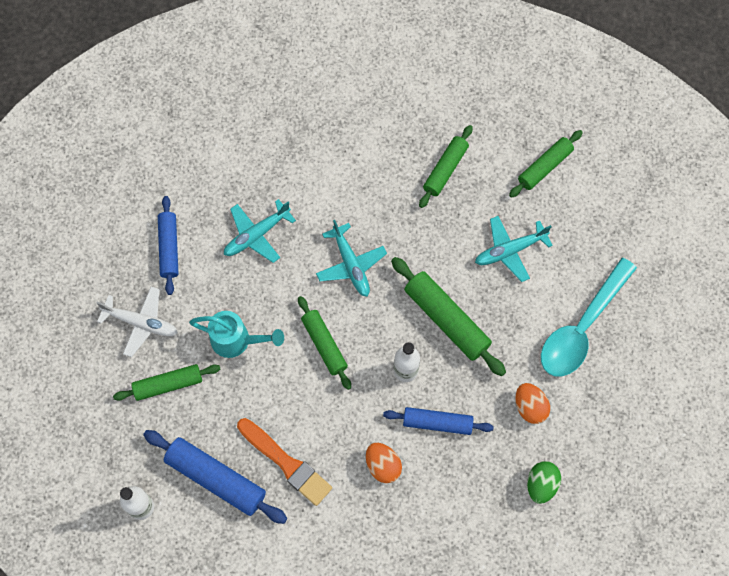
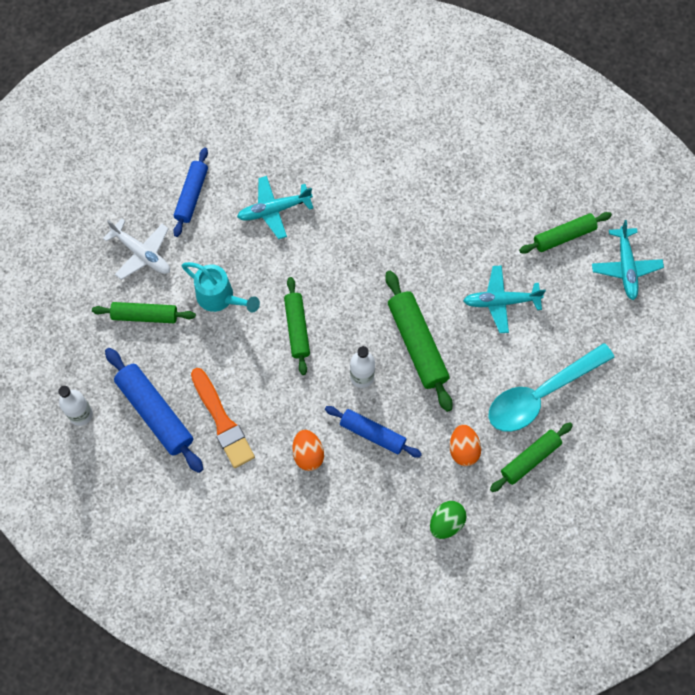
camera: 20 degrees right, 0 degrees up
(350, 264) = (349, 264): turquoise plane -> turquoise plane (625, 267)
(445, 169) = (469, 208): green rolling pin -> green rolling pin (530, 459)

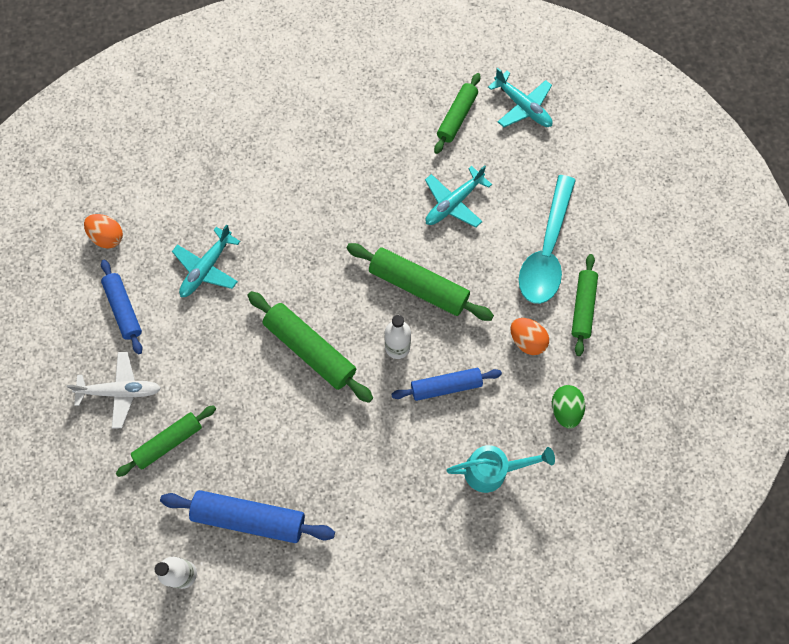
camera: 40 degrees left, 0 degrees up
(220, 298) = (223, 376): turquoise watering can -> turquoise watering can (493, 470)
(222, 421) = (314, 477): orange brush -> none
(297, 328) = (310, 350): green rolling pin -> green rolling pin, size x1.50
(308, 454) = (409, 446): orange egg -> orange egg (108, 237)

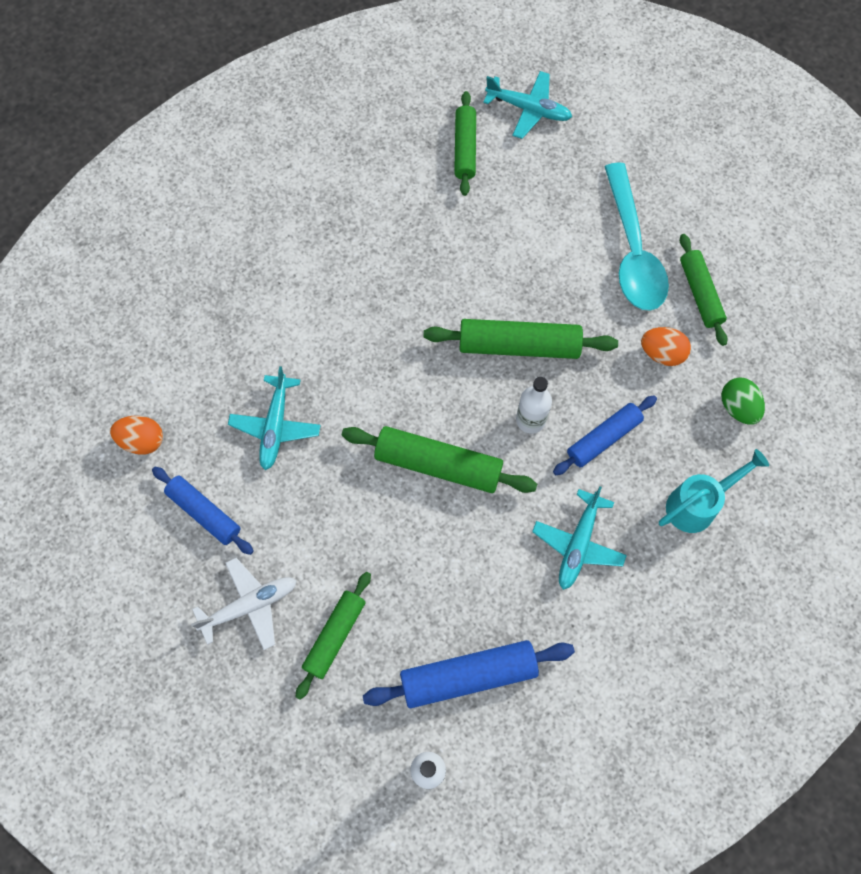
camera: 25 degrees left, 0 degrees up
(454, 203) = (509, 241): turquoise plane -> turquoise plane (578, 543)

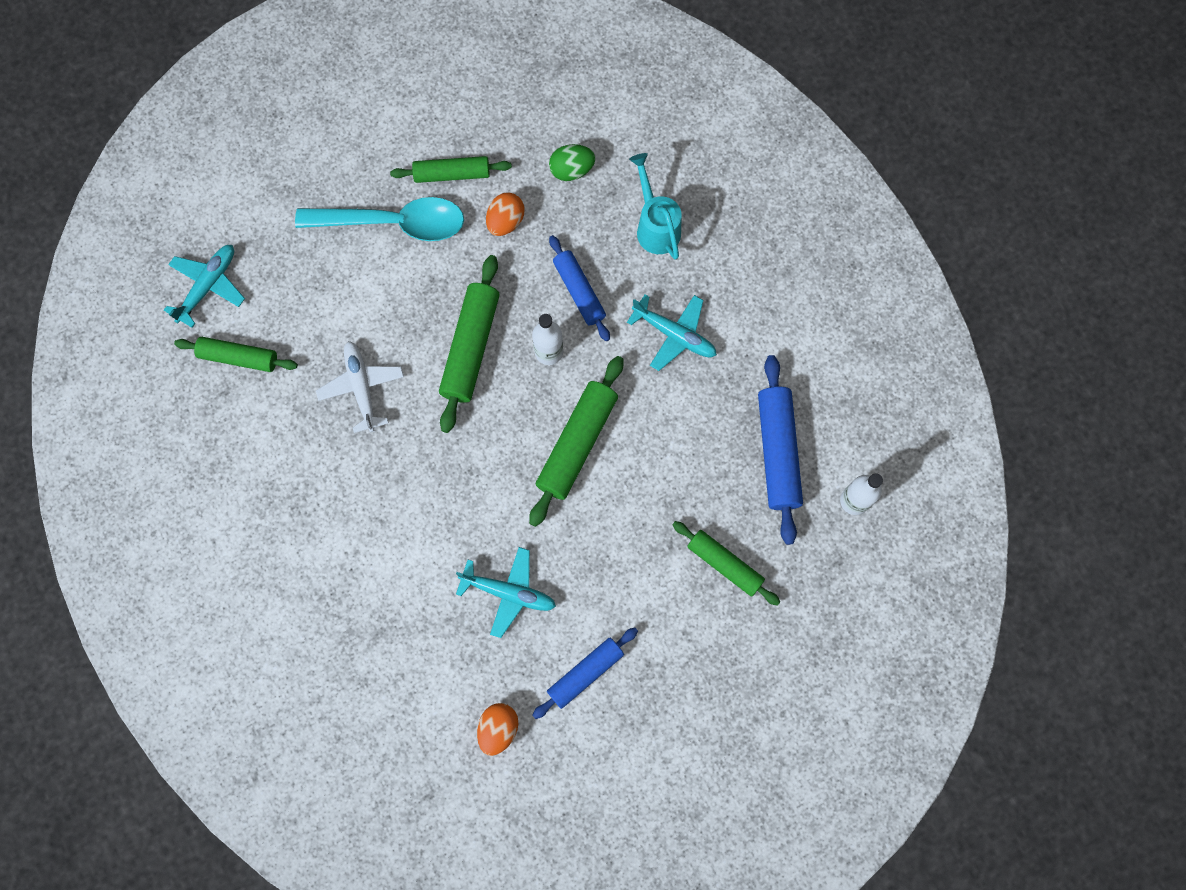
camera: 80 degrees left, 5 degrees up
(249, 606) = (684, 640): white plane -> white plane (362, 388)

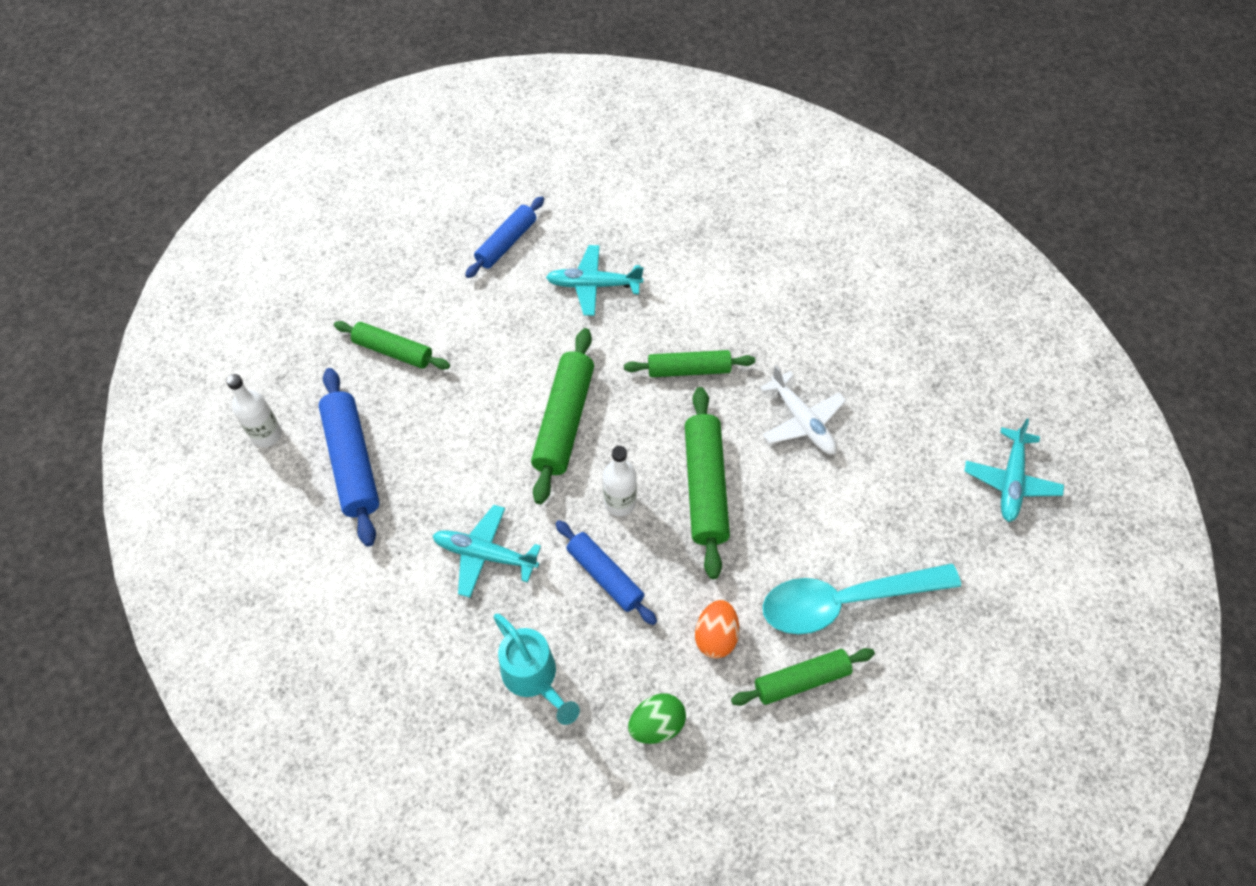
camera: 165 degrees right, 15 degrees down
(239, 357) = (940, 420): green rolling pin -> green rolling pin (689, 370)
(498, 729) = (571, 191): orange egg -> none

